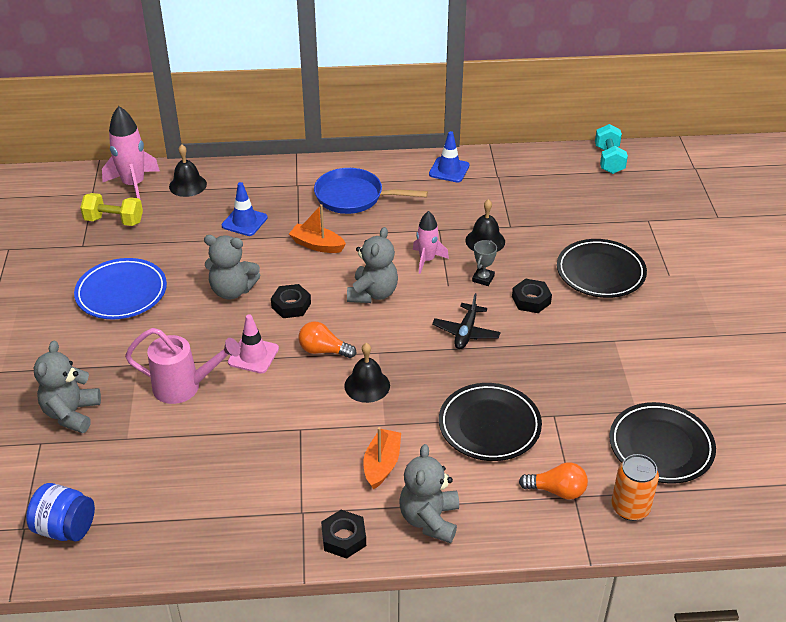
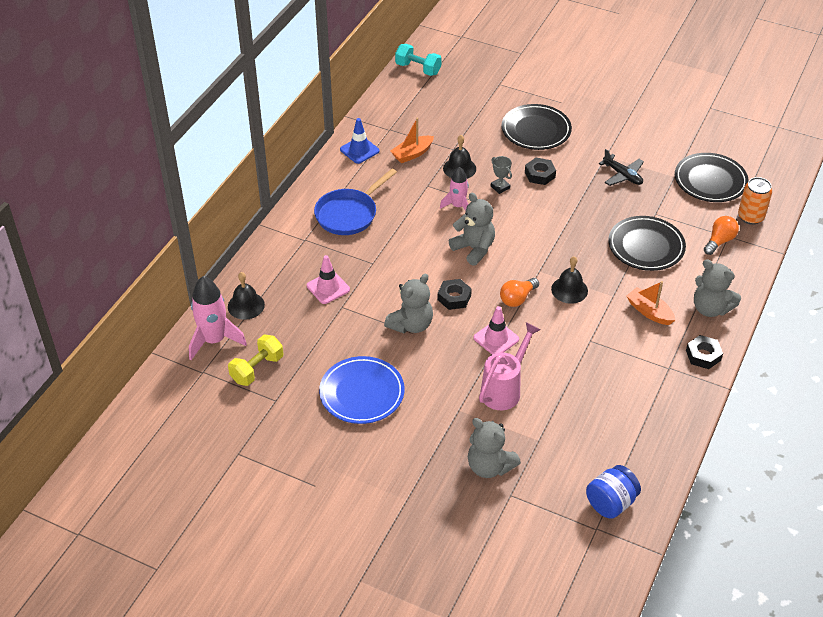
camera: 60 degrees left, 5 degrees up
(244, 222) = (328, 288): blue traffic cone -> pink traffic cone
(317, 245) = (393, 257): orange boat -> orange boat (412, 154)
(466, 332) = (550, 219): black plane -> black plane (622, 175)

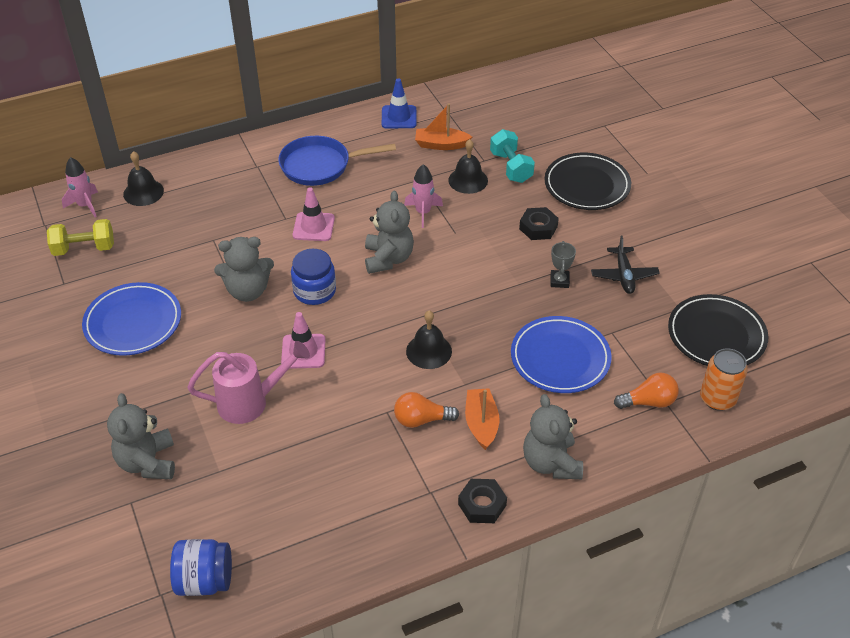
camera: 40 degrees right, 0 degrees up
(214, 340) = (85, 205): pink rocket -> pink rocket, size x0.62
(328, 288) = (223, 217): pink traffic cone -> pink traffic cone (313, 227)
(418, 69) = (542, 74): turquoise dumbbell -> turquoise dumbbell (511, 167)
(454, 297) = (314, 291): black nut -> blue jar
(500, 187) = (484, 218): grey trophy -> grey trophy (559, 281)
(517, 298) = (369, 328): orange light bulb -> orange light bulb (421, 420)
(646, 246) = (560, 358): black plate -> blue plate

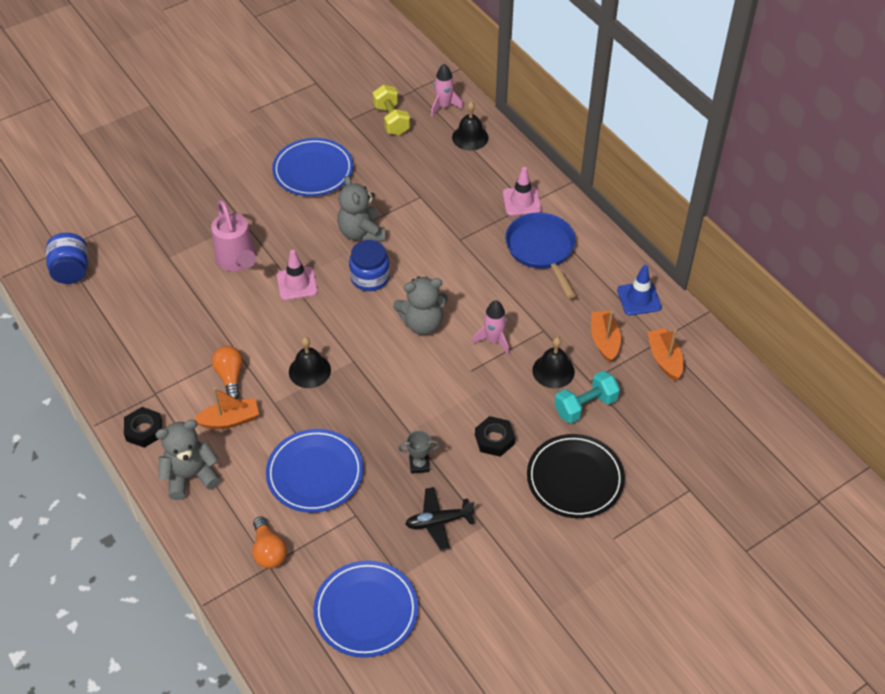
camera: 80 degrees right, 5 degrees up
(147, 462) = (173, 214): grey teddy bear -> none
(313, 227) = (453, 261): pink traffic cone -> pink traffic cone (521, 201)
(469, 115) = (664, 359): none -> orange boat
(716, 335) = (366, 611): black plate -> blue plate
(717, 399) = (279, 612): orange can -> none

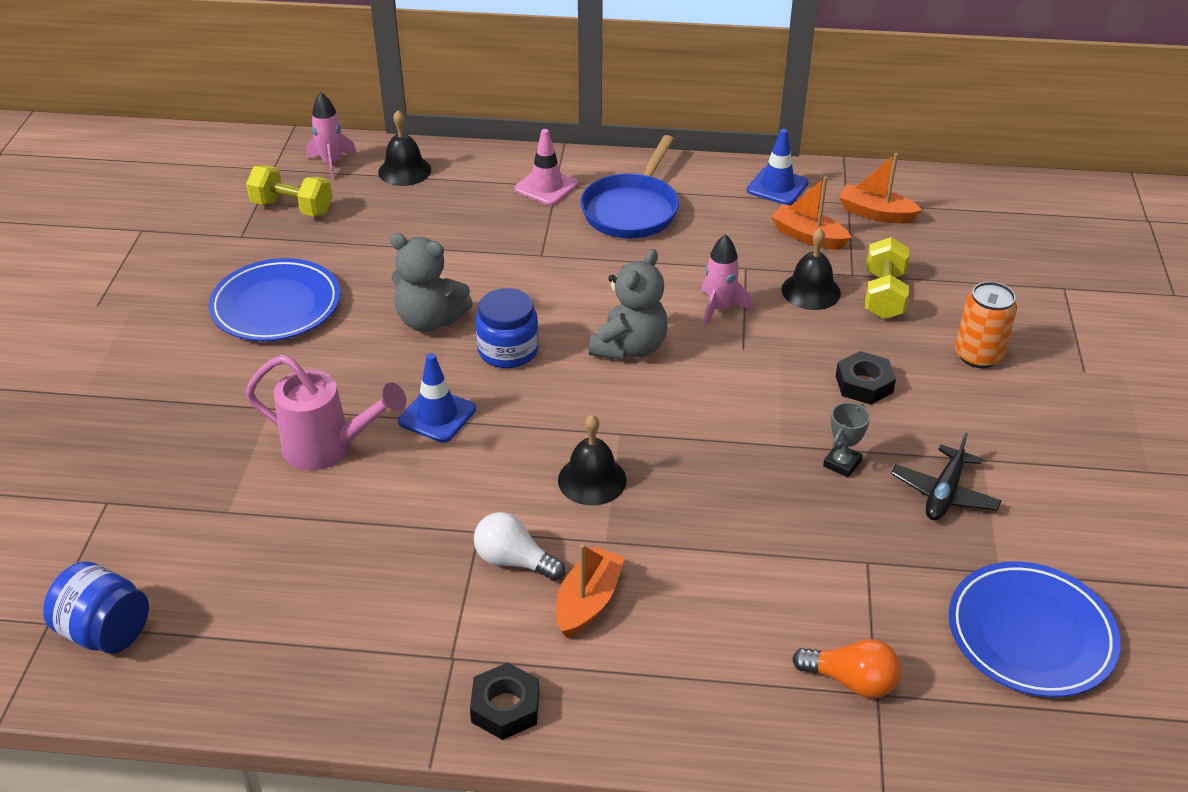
camera: 50 degrees left, 10 degrees down
(190, 476) = (642, 697): grey teddy bear -> none
(230, 376) = (514, 561): orange light bulb -> white light bulb
(297, 283) = (437, 415): pink traffic cone -> blue traffic cone
(315, 473) = (764, 564): blue plate -> none
(541, 250) = (632, 210): blue pan -> blue pan turned 90 degrees counterclockwise
(575, 479) = (978, 355): black plate -> orange can
(585, 406) = (883, 295): turquoise dumbbell -> yellow dumbbell

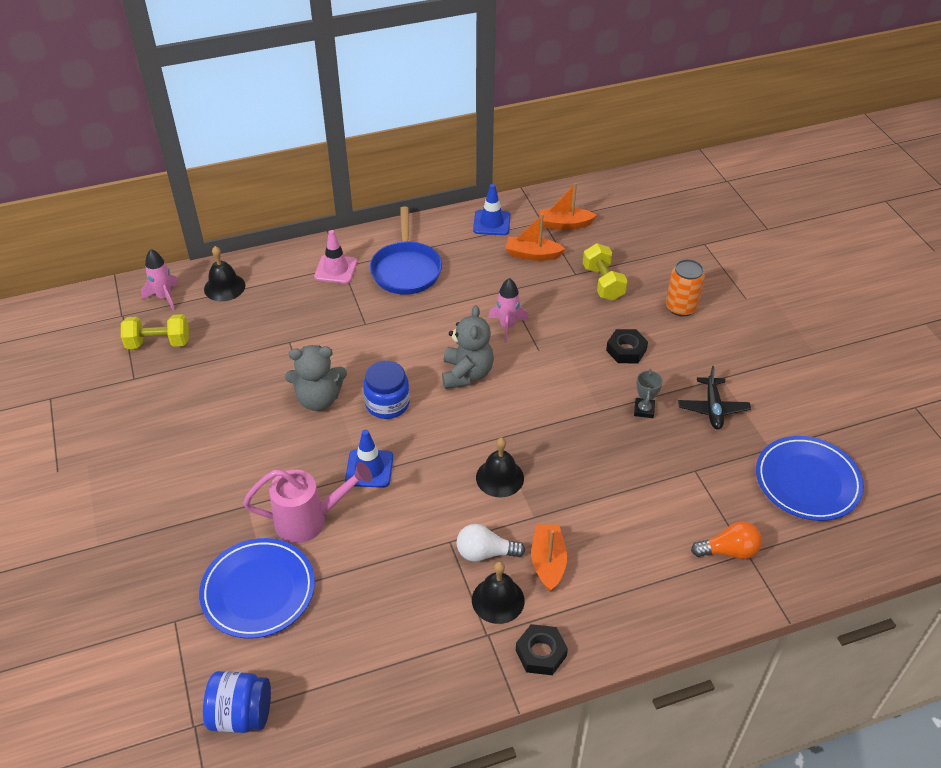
camera: 25 degrees left, 5 degrees up
(276, 306) = (199, 425): blue plate -> blue plate (258, 591)
(811, 291) = (557, 294): black bell -> black bell (498, 600)

